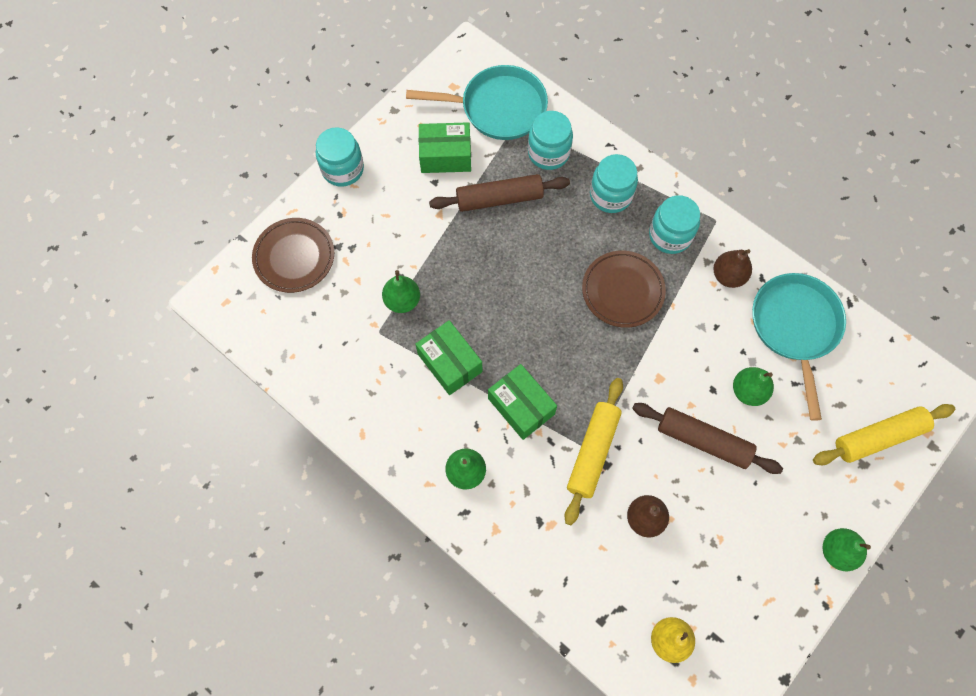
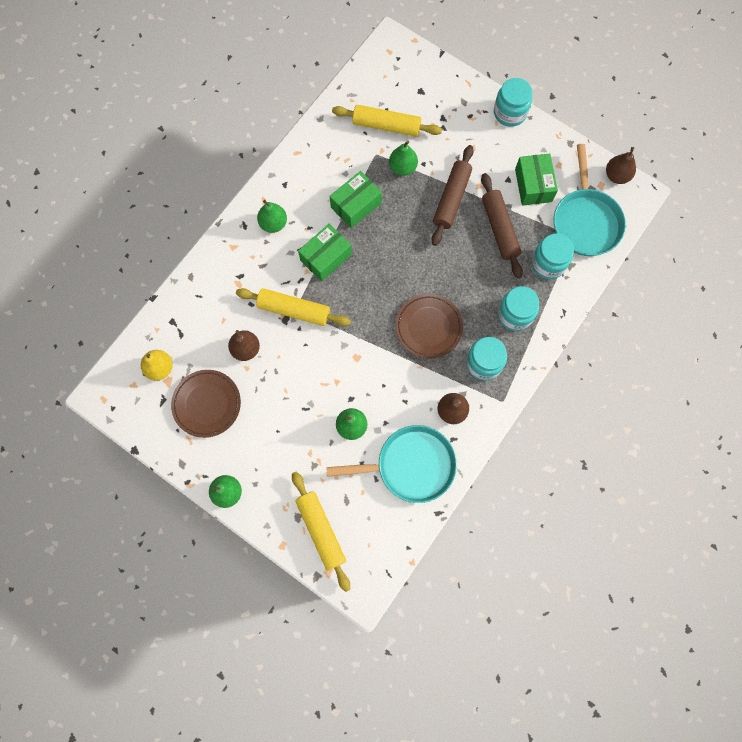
camera: 85 degrees right, 5 degrees up
(294, 257) = (430, 90): brown plate -> brown plate (207, 404)
(338, 315) = (386, 125): none -> yellow rolling pin
(443, 69) = (617, 176): none -> brown pear
(703, 440) = (308, 391): brown rolling pin -> brown rolling pin (451, 199)

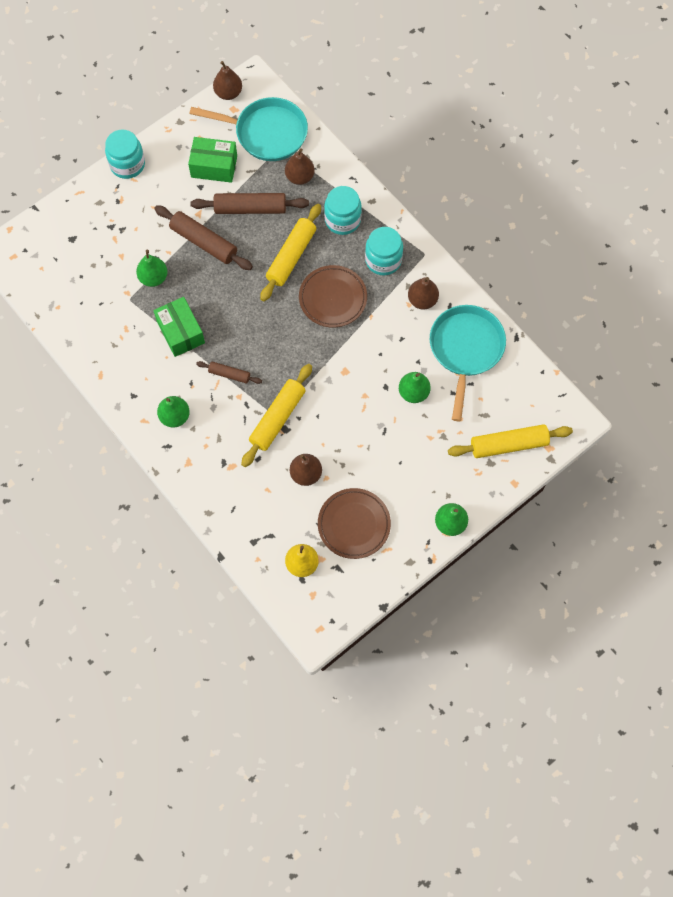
camera: 75 degrees left, 5 degrees down
(326, 257) = (229, 374): green box -> brown rolling pin
(386, 125) = (100, 281): yellow rolling pin -> yellow rolling pin (291, 256)
(548, 263) = (299, 177): turquoise jar -> brown pear

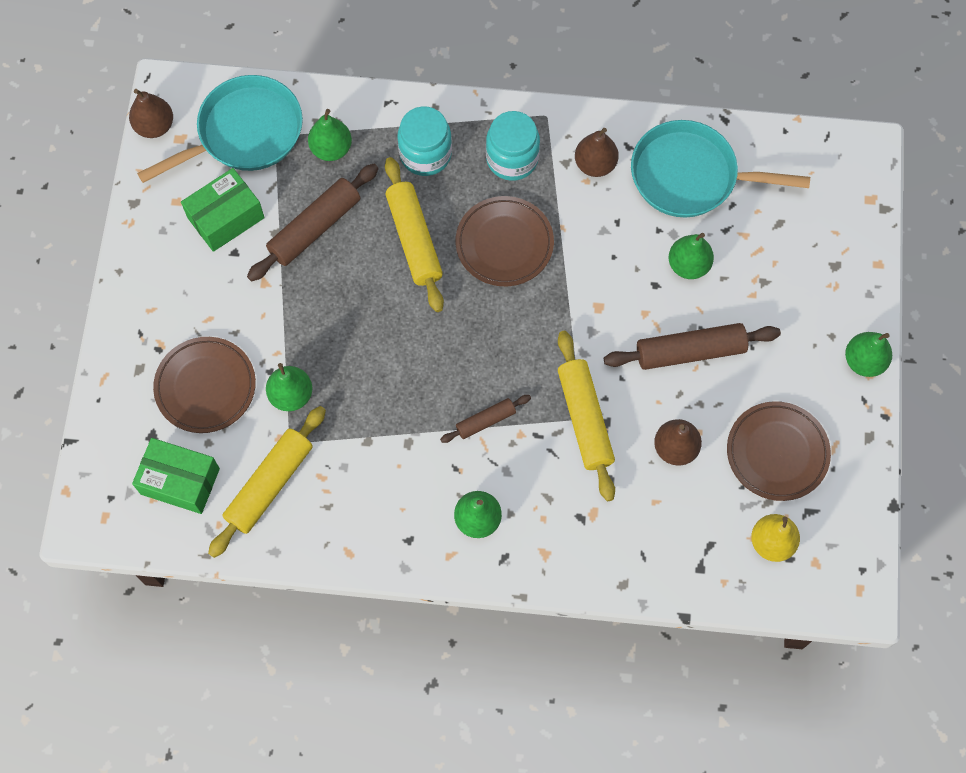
camera: 45 degrees left, 0 degrees up
(119, 238) = (205, 387): none -> brown plate
(127, 164) = (125, 300): turquoise jar -> none
(180, 332) = (385, 425): green box -> green box (180, 481)
(204, 242) = (304, 307): brown rolling pin -> brown rolling pin (690, 351)
(299, 177) = (331, 149): brown pear -> green pear
(465, 350) = (691, 176): turquoise pan -> turquoise pan turned 45 degrees counterclockwise
(508, 445) = (832, 232): yellow rolling pin -> yellow rolling pin (270, 485)

